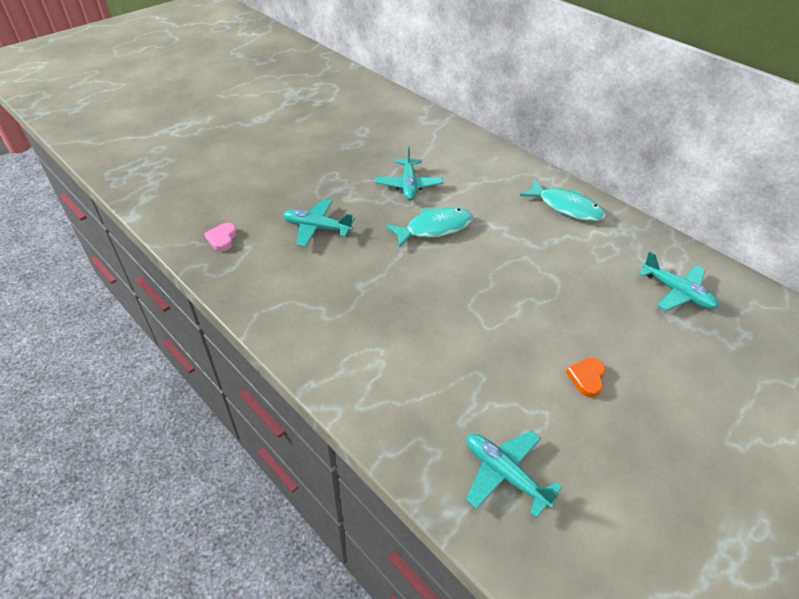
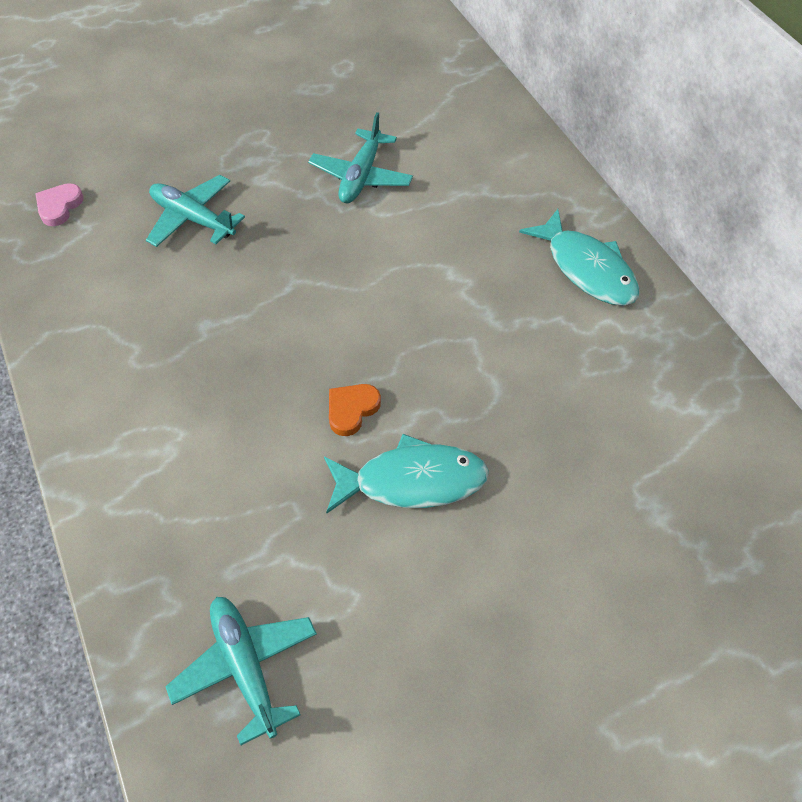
camera: 20 degrees right, 10 degrees up
(434, 228) = (360, 258): turquoise fish -> turquoise fish (412, 481)
(587, 378) = (447, 561): orange heart -> orange heart (351, 410)
(676, 292) = (679, 461): turquoise plane -> none

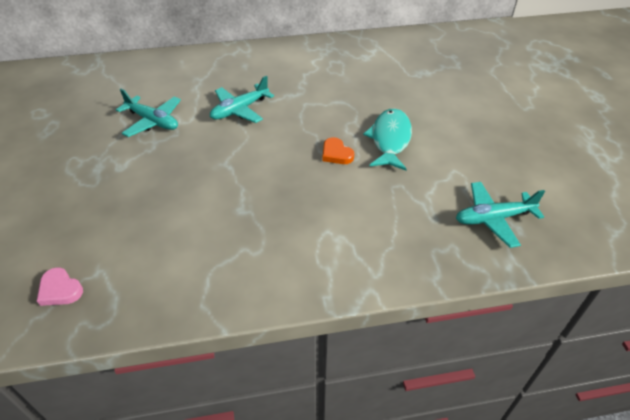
camera: 75 degrees left, 10 degrees down
(193, 219) = (135, 206): turquoise plane -> turquoise plane (240, 110)
(587, 269) = (277, 59): turquoise fish -> none

